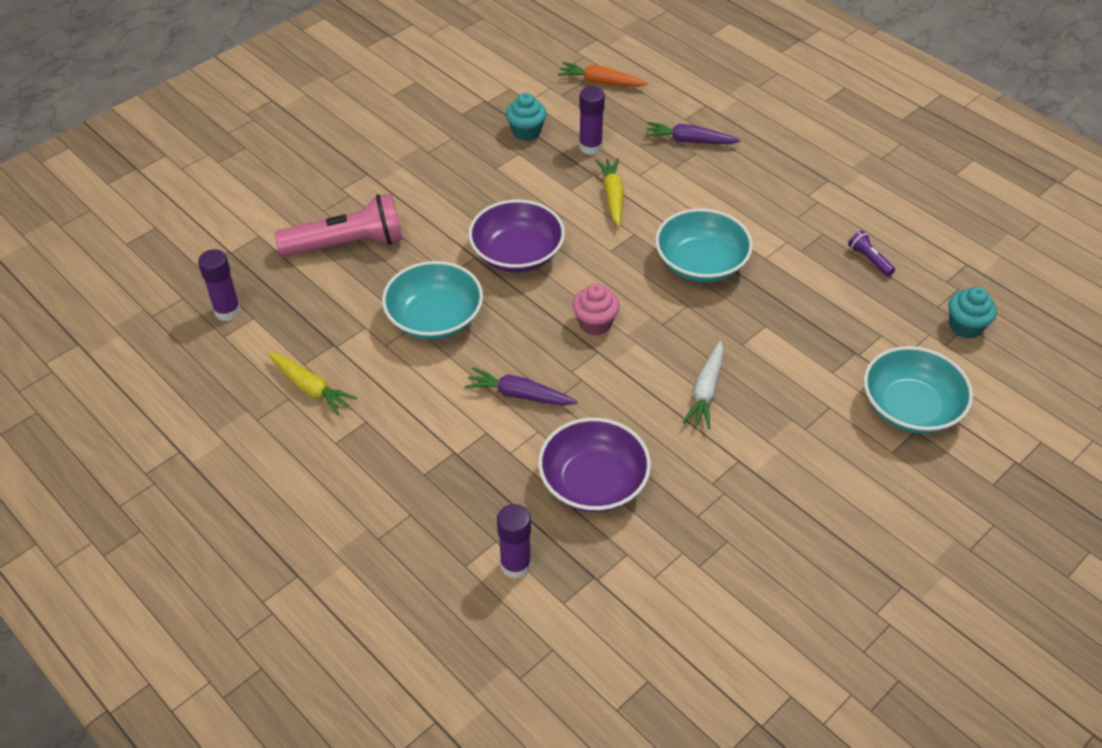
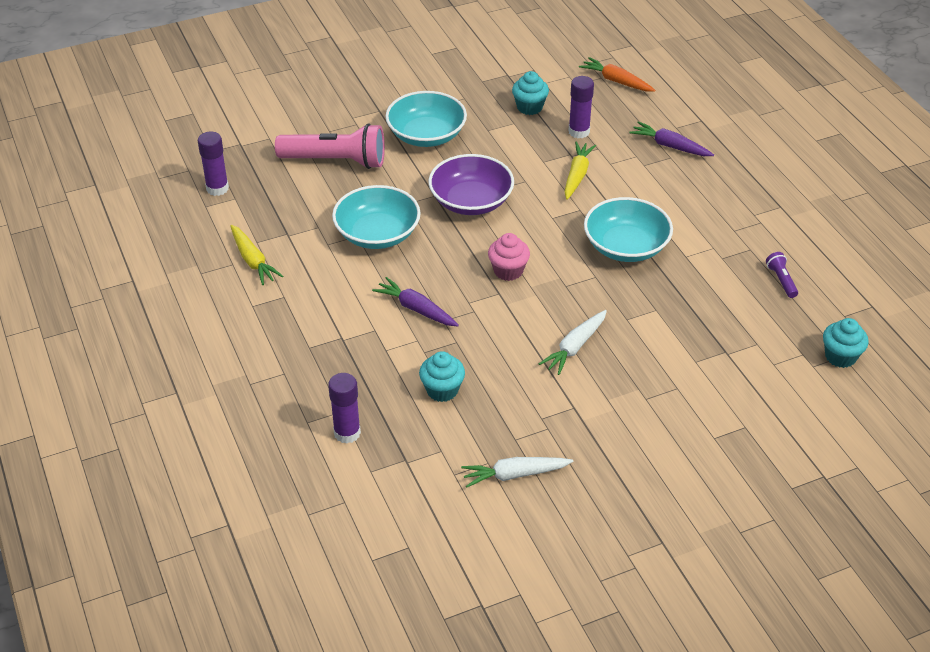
camera: 20 degrees right, 5 degrees down
(593, 482) = (442, 390): purple bowl -> turquoise cupcake
(717, 558) = (514, 475): none -> white carrot
(910, 407) = (750, 407): turquoise bowl -> turquoise bowl (426, 135)

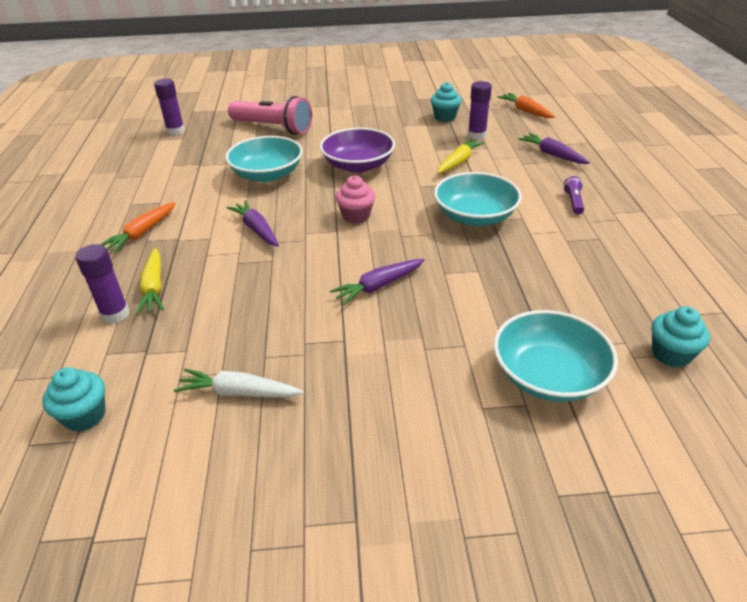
camera: 20 degrees right, 5 degrees down
(253, 260) = (159, 176): yellow carrot -> yellow carrot (154, 288)
(297, 339) = (142, 233): none -> orange carrot
(426, 135) = (352, 122): turquoise bowl -> turquoise bowl (548, 375)
(442, 390) = (228, 297): turquoise cupcake -> turquoise cupcake (85, 416)
(575, 347) = (378, 286): white carrot -> purple carrot
(781, 280) = (623, 269): purple flashlight -> purple flashlight (573, 202)

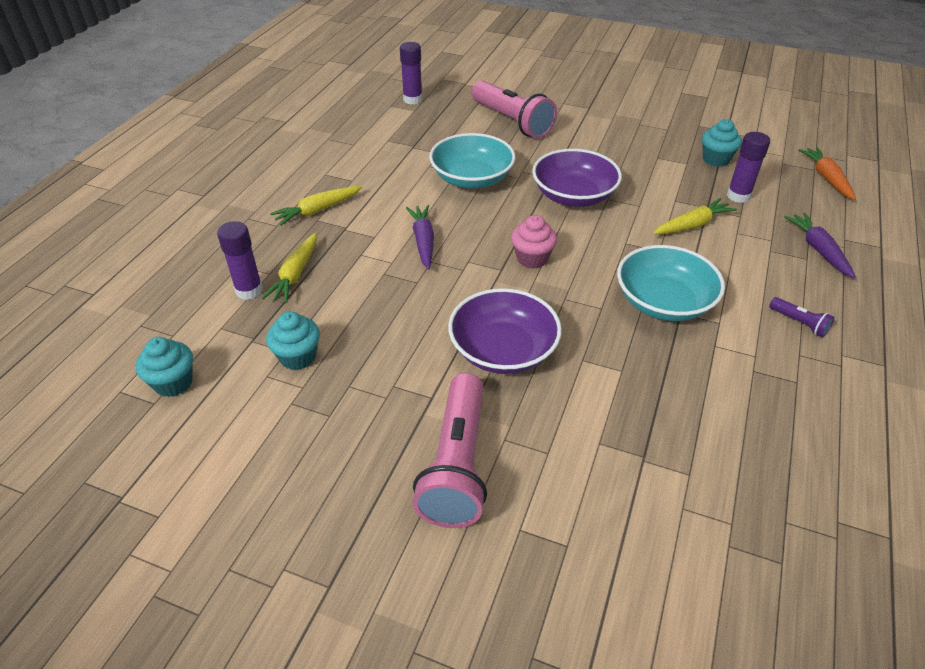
camera: 25 degrees right, 5 degrees up
(142, 233) = (318, 210): orange carrot -> yellow carrot
(239, 392) = (305, 413): white carrot -> none
(378, 286) = (503, 350): purple carrot -> purple bowl
(399, 381) = (456, 464): none -> pink flashlight
(548, 375) = (614, 524): turquoise bowl -> none
(573, 202) = (799, 323): purple flashlight -> purple flashlight turned 105 degrees clockwise
(671, 354) = (778, 561): turquoise cupcake -> turquoise cupcake (298, 357)

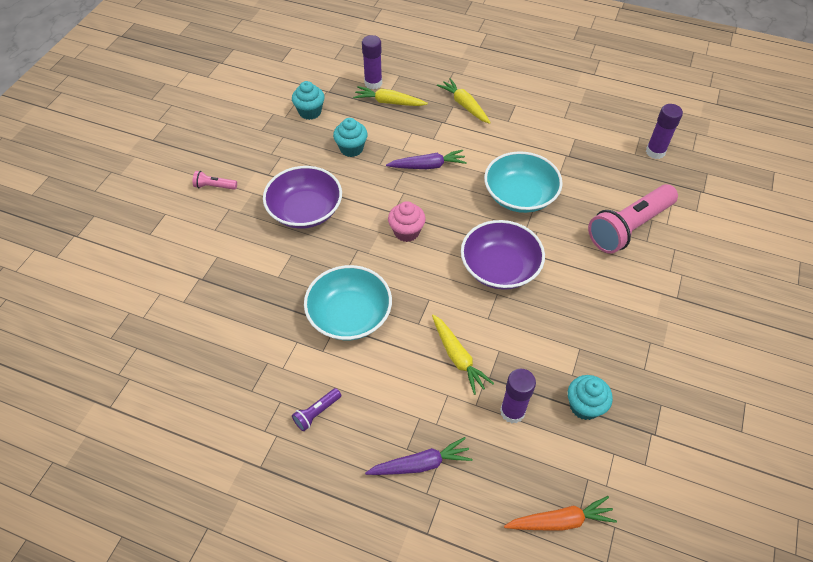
camera: 90 degrees right, 10 degrees up
(173, 383) = (295, 65): turquoise cupcake -> turquoise cupcake (351, 148)
(456, 464) = (214, 186): pink flashlight -> pink flashlight, size x0.43

